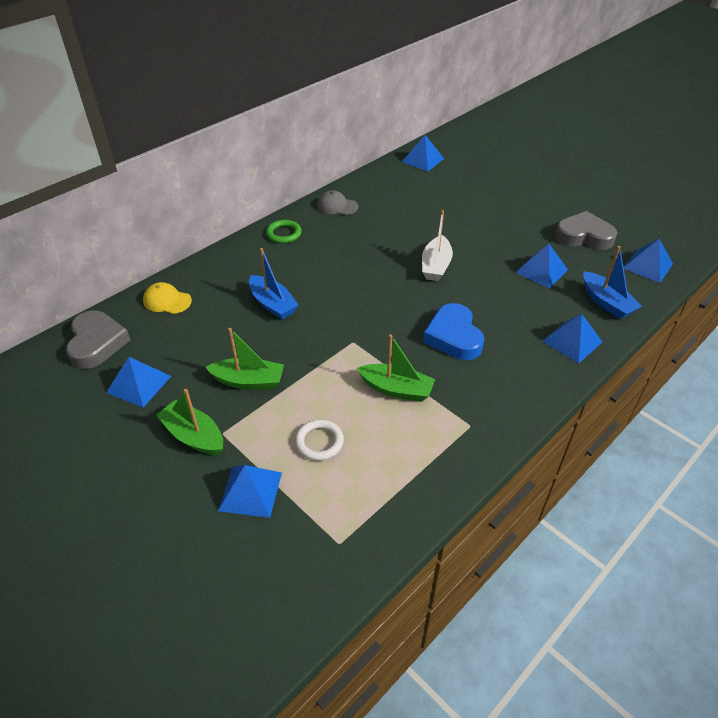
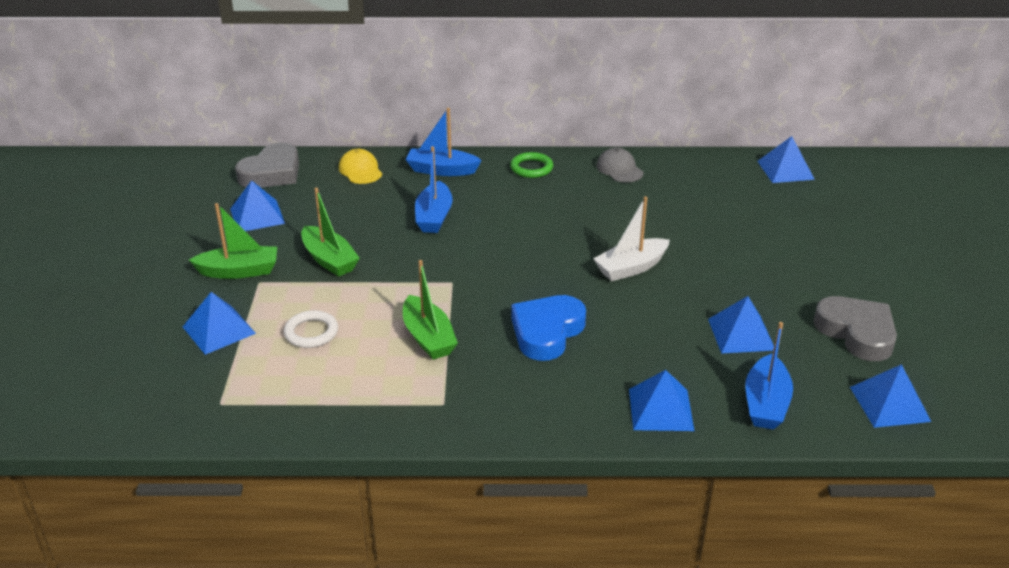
camera: 45 degrees right, 10 degrees down
(194, 436) = (239, 271): green boat -> green boat turned 90 degrees clockwise
(226, 268) = (441, 170): none -> blue boat

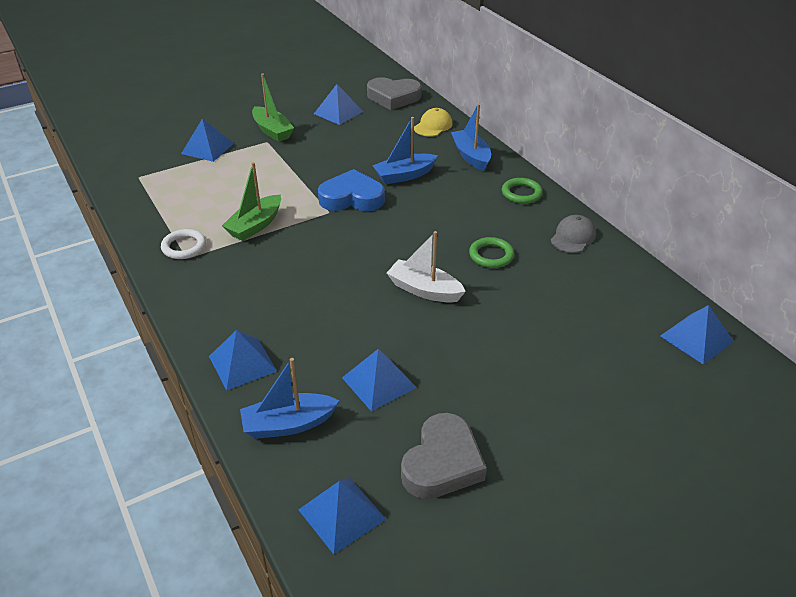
camera: 60 degrees right, 5 degrees up
(311, 332) = (228, 180): white ring -> white ring (184, 247)
(329, 260) = (312, 156): green boat -> none
(547, 332) = (301, 275): blue heart -> blue heart (352, 198)
(610, 216) = (491, 255): none -> green ring

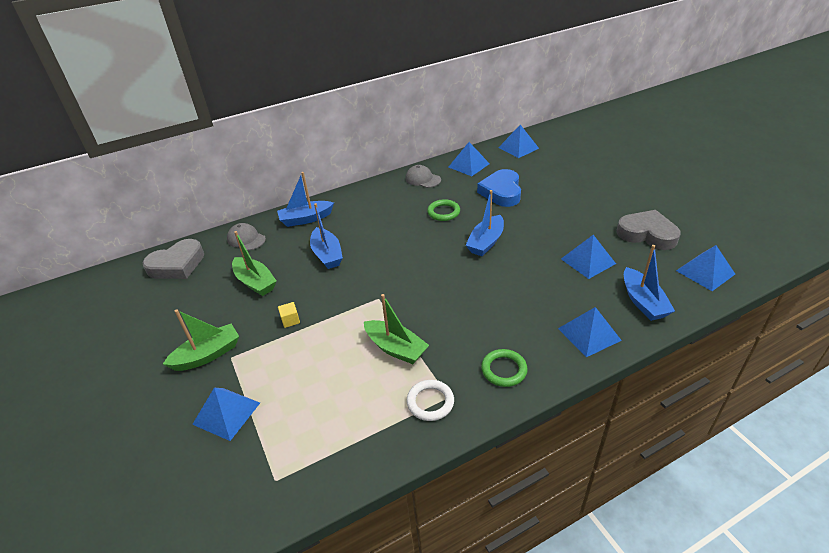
camera: 85 degrees left, 0 degrees up
(306, 164) = (290, 320): none -> yellow cube
(338, 112) = (190, 303): blue pyramid -> blue pyramid (468, 165)
(352, 198) = (357, 285): blue heart -> blue heart (501, 192)
(363, 140) = (255, 282): none -> green boat
(393, 97) = (177, 265): grey heart -> grey heart turned 45 degrees clockwise
(424, 290) = (486, 242): white boat -> blue boat
(433, 126) = (246, 239): yellow cap -> grey cap
(521, 193) = (366, 197): green ring -> green ring (504, 370)

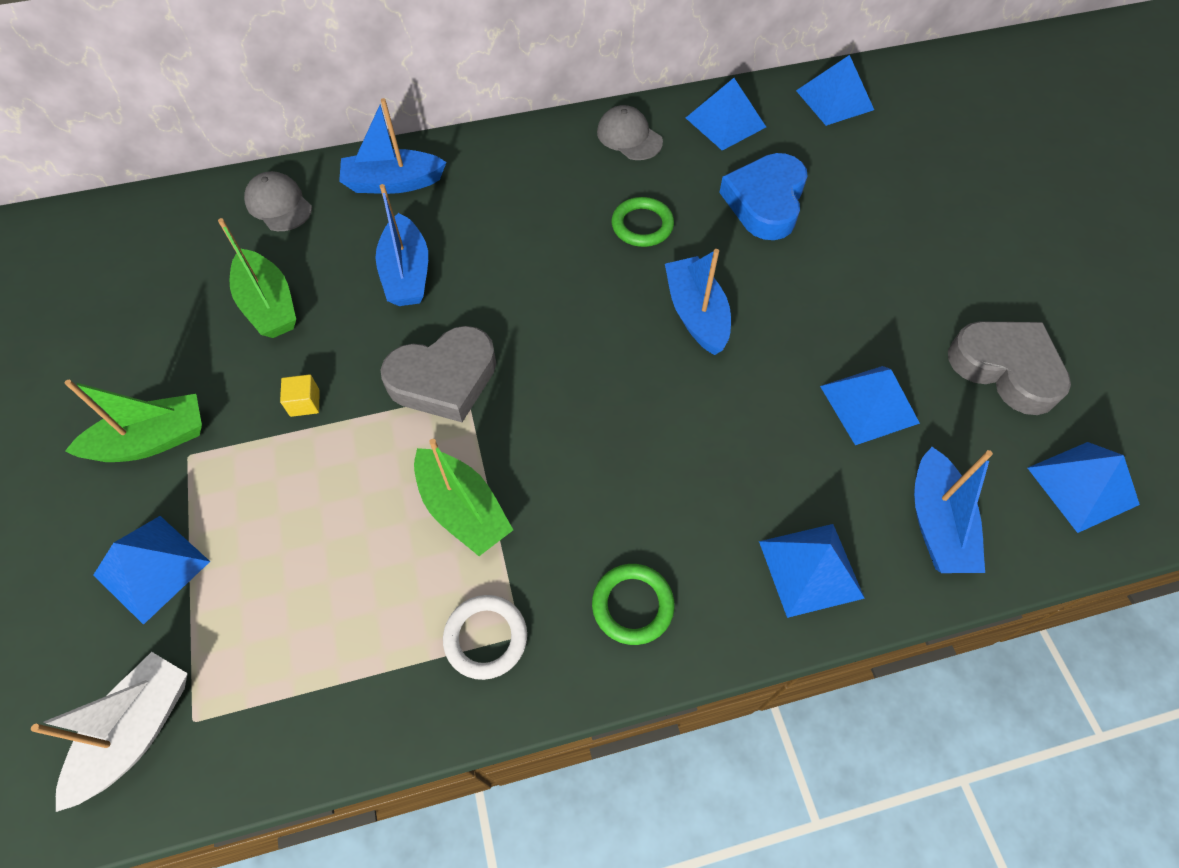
camera: 10 degrees right, 20 degrees up
(177, 265) = (151, 234): grey heart -> grey heart (444, 379)
(243, 493) = (137, 731): none -> white boat
(486, 242) = (696, 314): blue boat -> blue boat turned 120 degrees clockwise

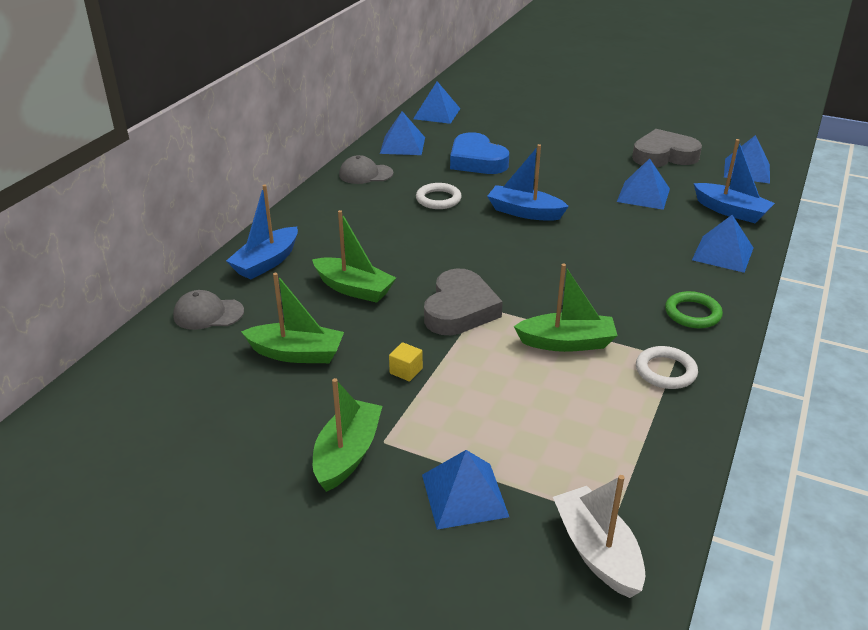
camera: 50 degrees left, 25 degrees down
(407, 274) = (354, 289): blue boat -> green boat
(642, 225) = (438, 199): green ring -> white ring

